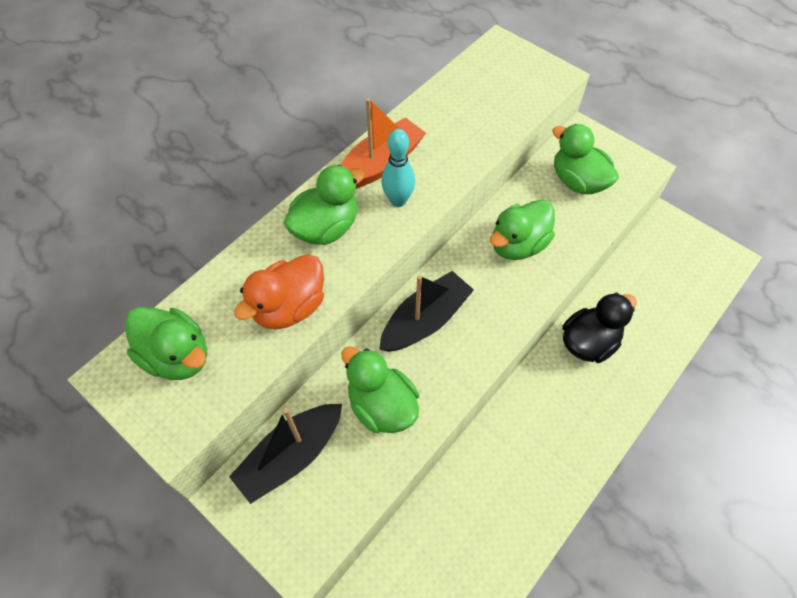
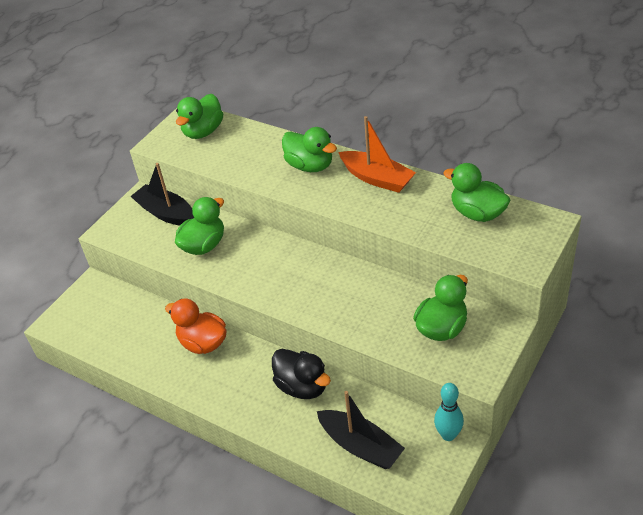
camera: 85 degrees right, 15 degrees down
(289, 307) = (243, 165): orange duck -> orange duck (203, 343)
(398, 200) = (344, 194): turquoise bowling pin -> turquoise bowling pin (448, 435)
(425, 320) = (273, 254): black boat -> black boat (360, 446)
(518, 244) = (357, 296): green duck -> green duck (477, 213)

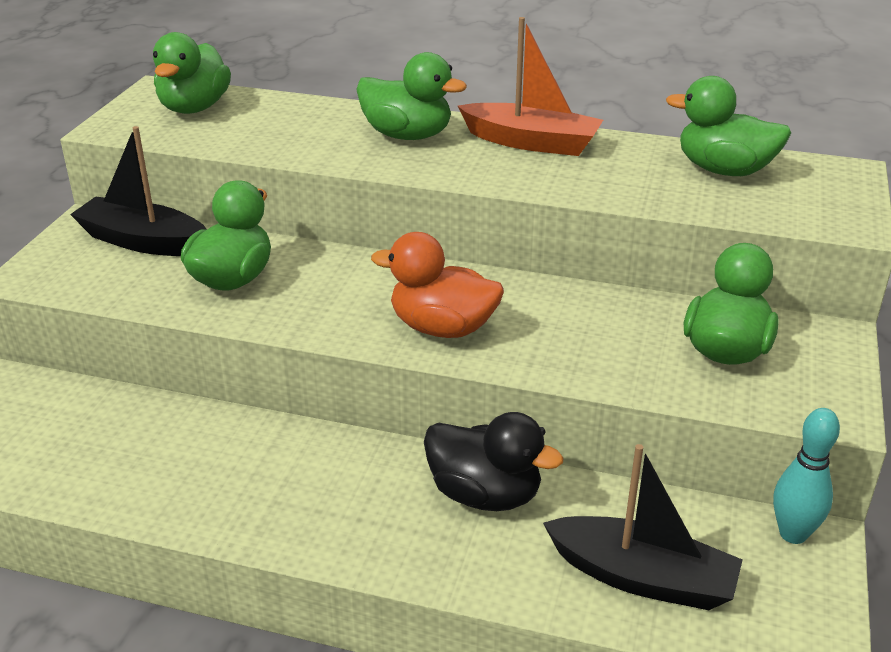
camera: 20 degrees left, 10 degrees down
(203, 343) = (260, 449): orange duck -> orange duck (442, 328)

